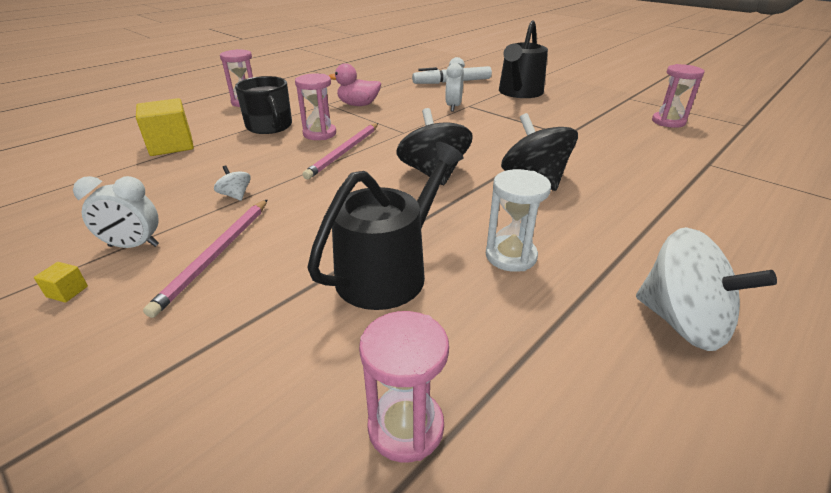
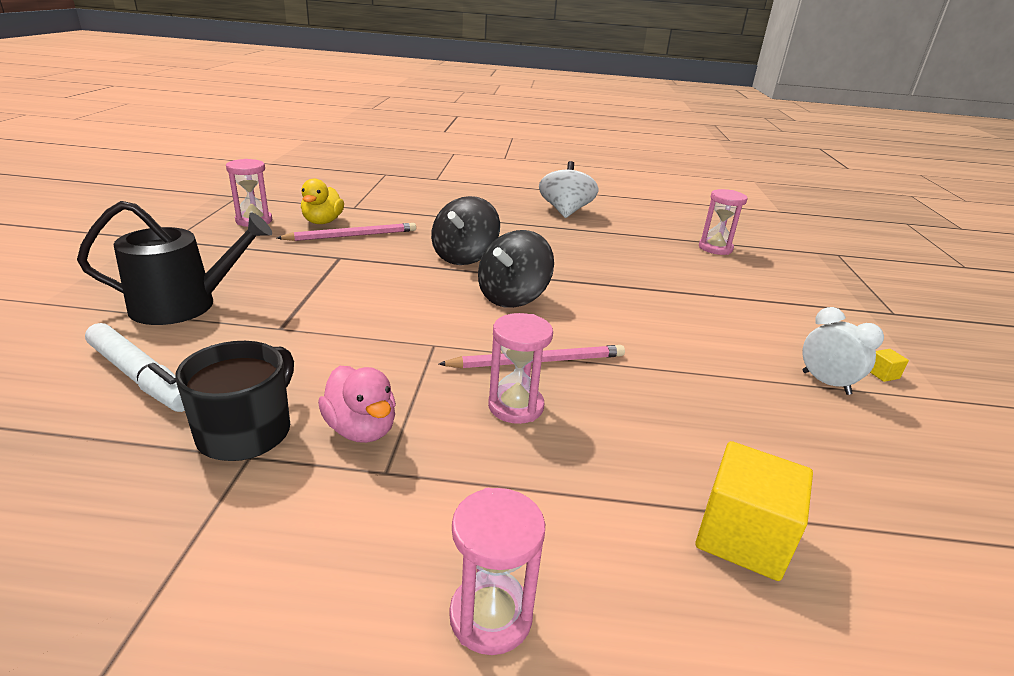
camera: 130 degrees left, 5 degrees down
(216, 255) = (756, 339): pink pencil -> pink pencil (352, 236)
(236, 195) = (705, 379): white spinning top -> none
(269, 126) = (552, 474): black mug -> black mug (246, 431)
(389, 271) = (653, 276): black watering can -> none
(453, 107) = (297, 338): white clock -> none
(511, 256) = (579, 248): white hourglass -> none
(660, 143) = (323, 222): none -> yellow duck

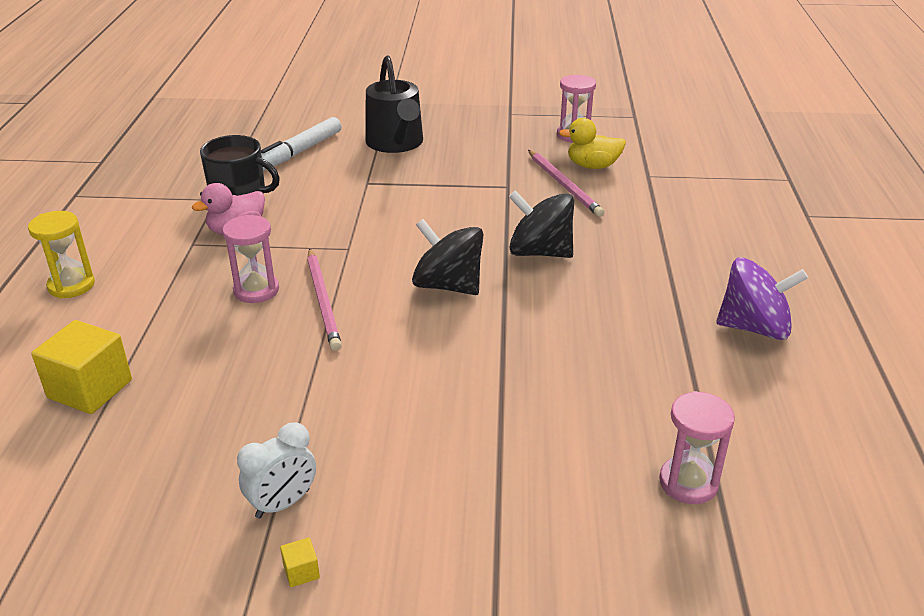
camera: 90 degrees right, 5 degrees up
(490, 616) = (71, 285): pink hourglass -> yellow hourglass
(565, 211) = (754, 327): white spinning top -> purple spinning top

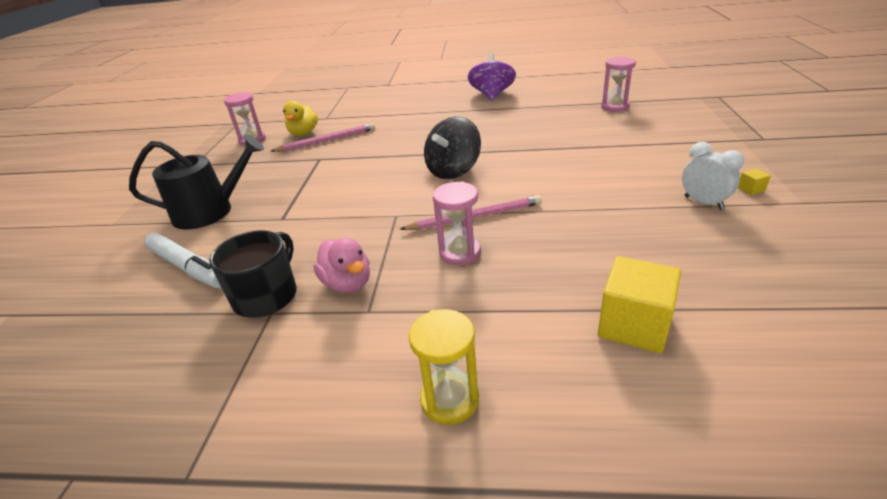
camera: 85 degrees left, 0 degrees up
(540, 252) = (414, 144): black spinning top -> none

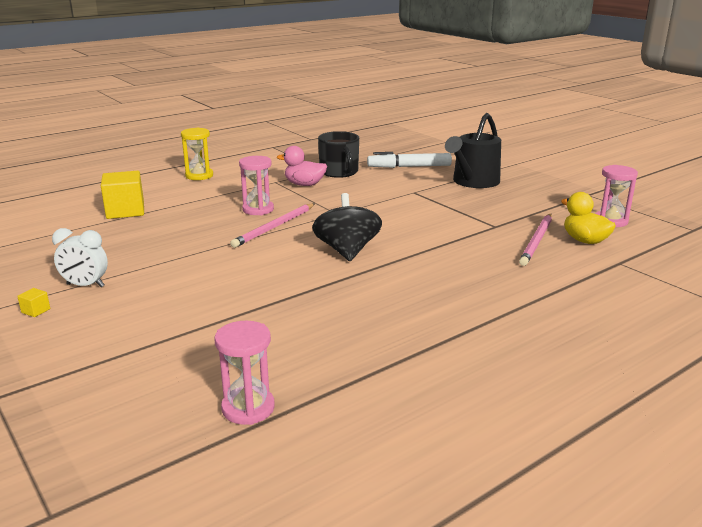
camera: 135 degrees right, 10 degrees down
(492, 95) = (490, 374): purple spinning top -> none

